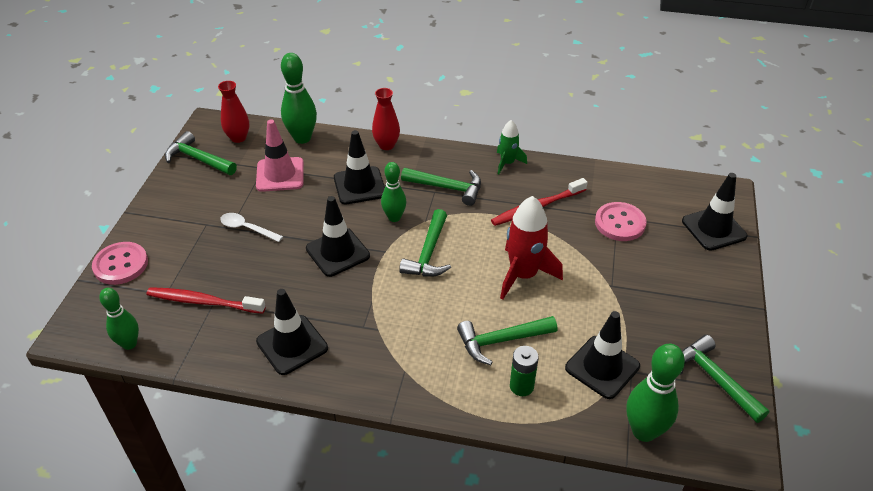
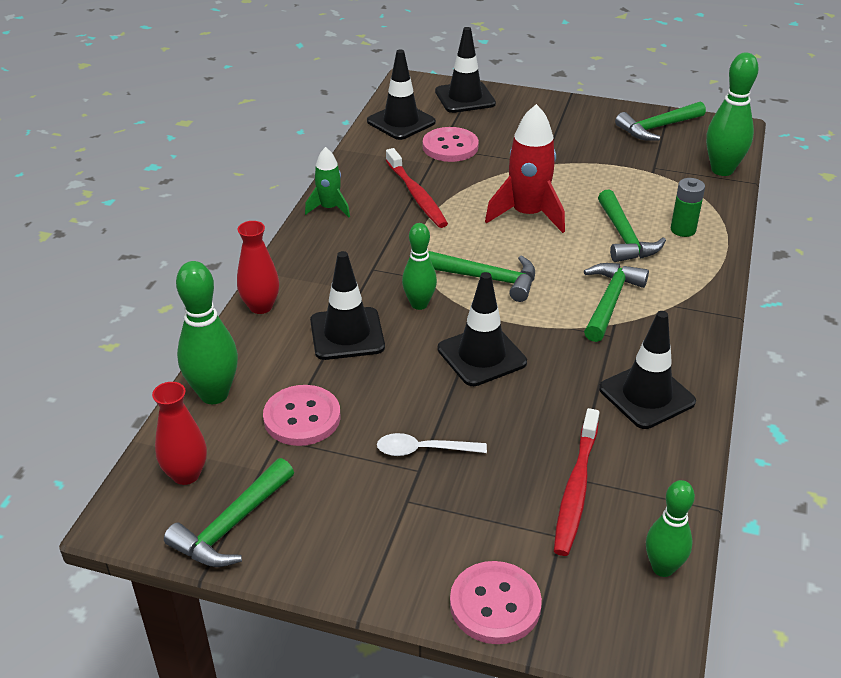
camera: 85 degrees left, 5 degrees down
(247, 228) = (423, 450): white spoon -> white spoon turned 60 degrees clockwise
(280, 175) = (302, 417): pink traffic cone -> pink button
(447, 188) = (368, 257): green hammer -> green hammer (610, 301)
(602, 367) = (652, 182): black traffic cone -> black traffic cone (401, 122)

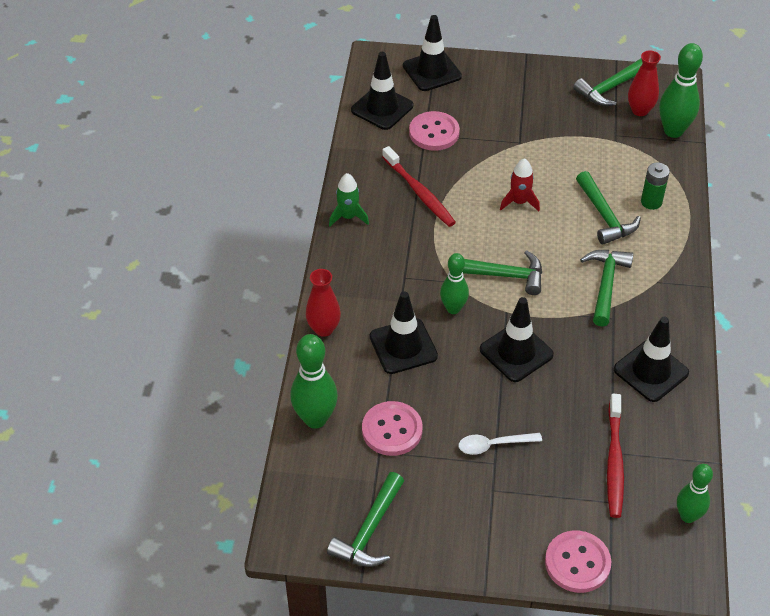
camera: 10 degrees left, 10 degrees up
(186, 474) = (319, 493): red vase -> red vase (640, 110)
(527, 214) = (519, 202): red rocket -> red rocket, size x0.58

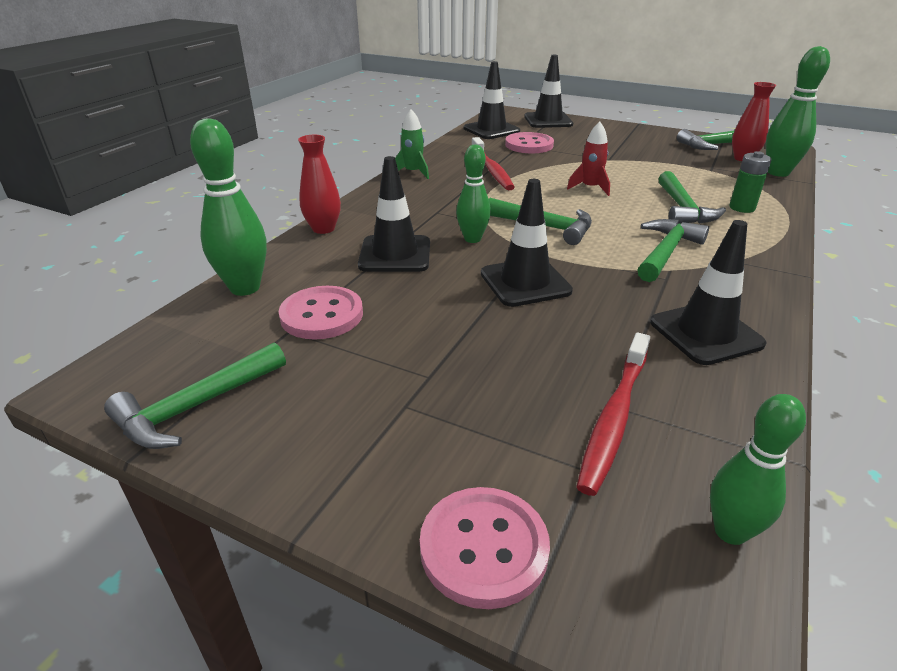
camera: 20 degrees right, 15 degrees down
(493, 445) = (440, 357): white spoon -> none

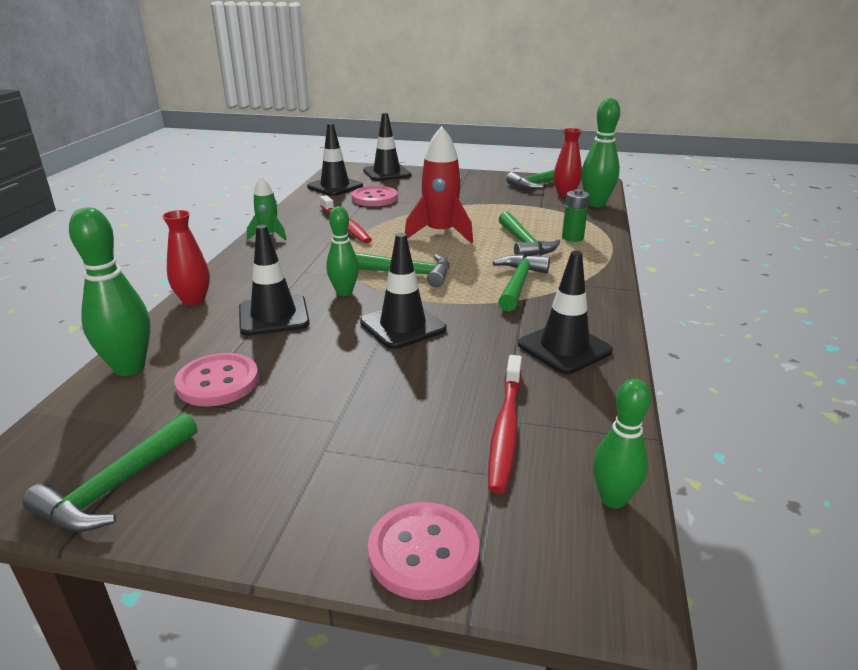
camera: 15 degrees left, 5 degrees down
(590, 188) = (440, 233): red rocket -> red rocket, size x1.73

